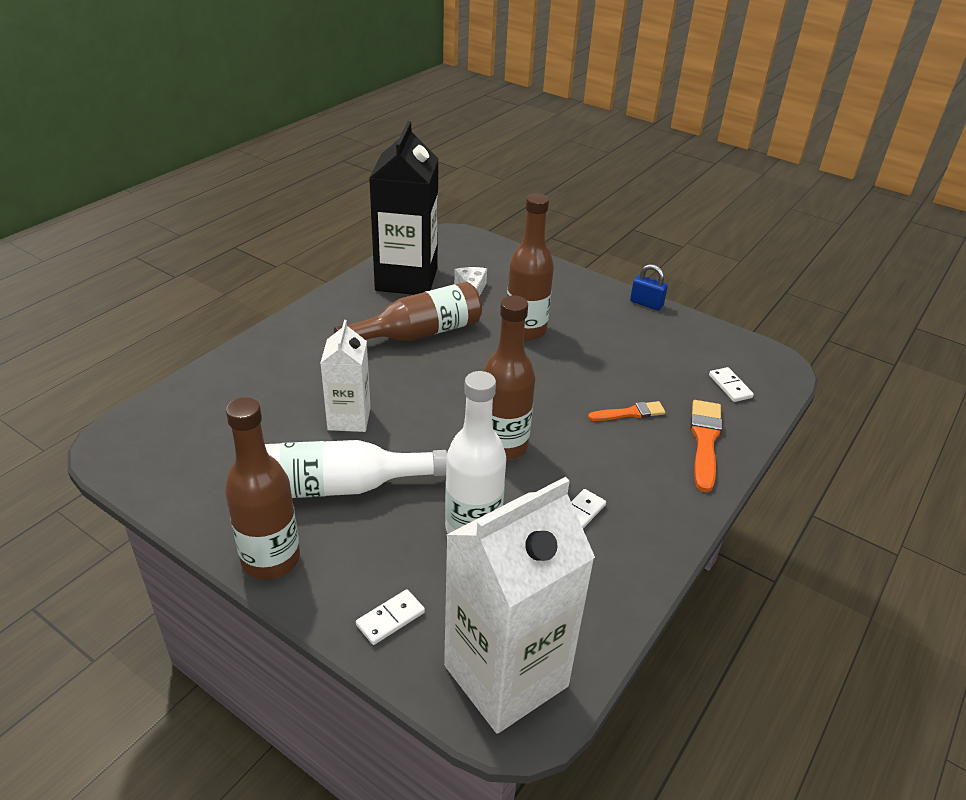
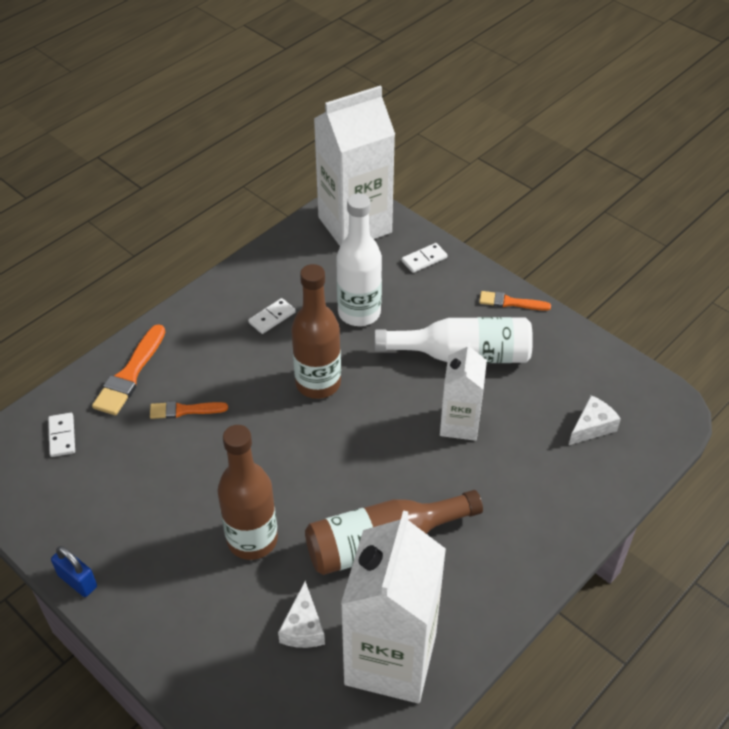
camera: 170 degrees left, 10 degrees up
(209, 424) = (592, 427): none -> white cheese
(271, 559) = (510, 302): brown bottle -> orange brush
(406, 279) = (390, 659): black carton -> white carton

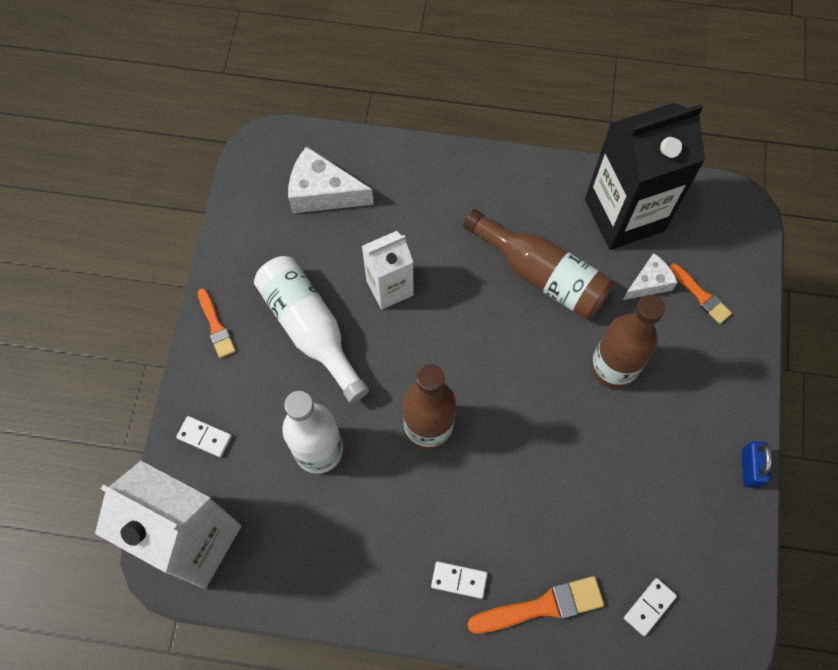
camera: 125 degrees left, 20 degrees up
(184, 410) = (542, 520): orange brush -> orange brush (701, 295)
(272, 317) = (380, 527): white domino -> white domino (459, 580)
(390, 659) = (624, 215): white carton -> black carton
(592, 427) = (323, 192): white cheese -> white cheese, size x1.62

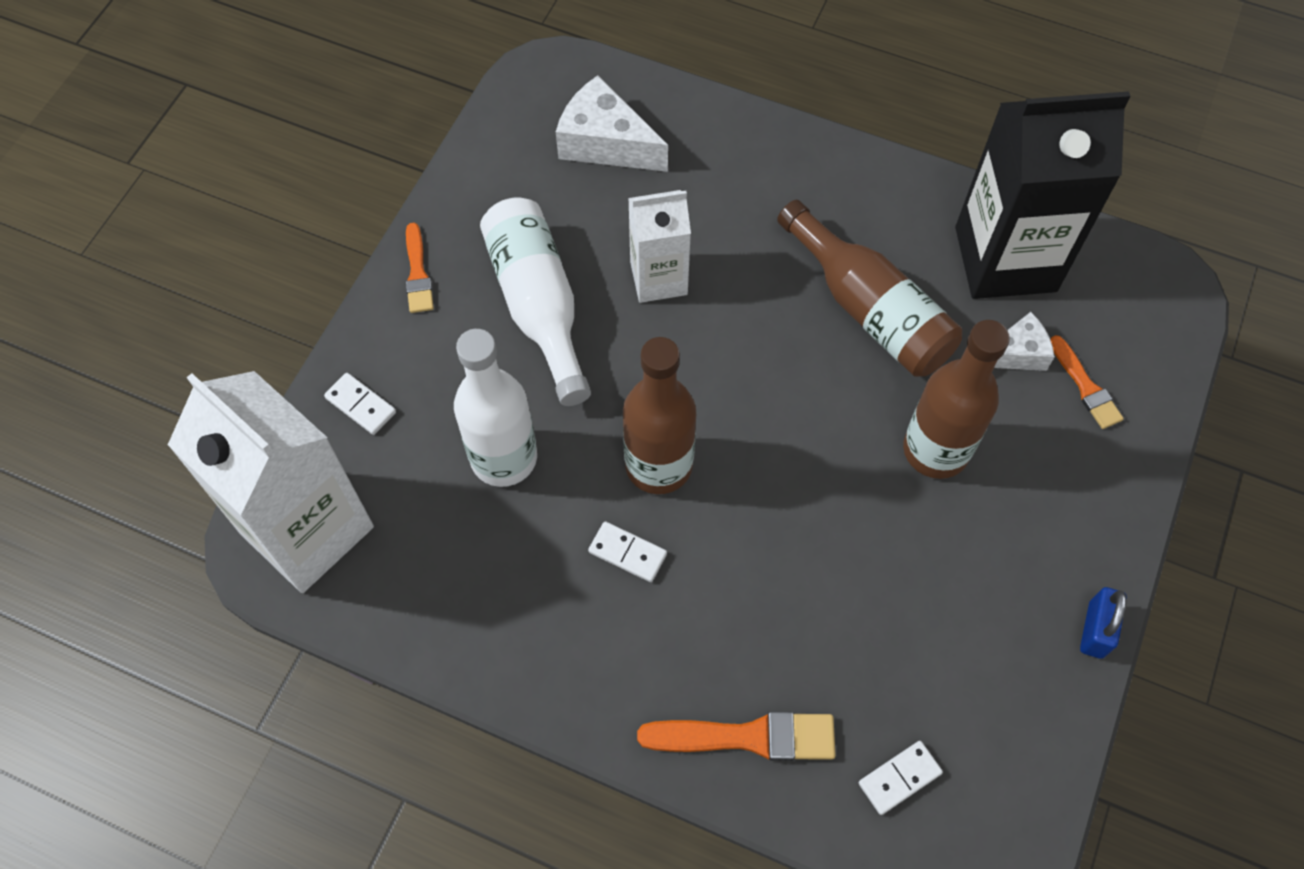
camera: 15 degrees right, 5 degrees down
(459, 580) = (642, 672): white domino -> white domino (627, 553)

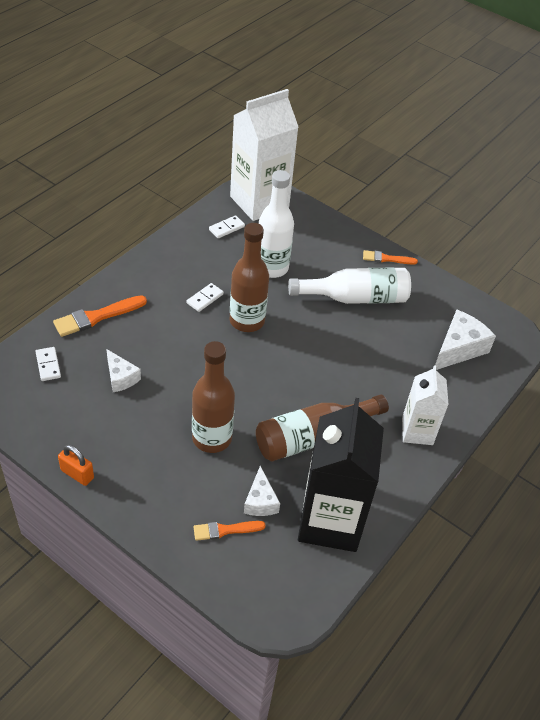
camera: 100 degrees right, 15 degrees down
(360, 405) = (316, 227): white domino -> white domino (226, 228)
(658, 278) = (359, 348): white carton -> white carton (417, 431)
(747, 737) = (96, 317): orange brush -> orange brush turned 45 degrees clockwise
(874, 636) = (121, 377): none -> white cheese
(1095, 630) = (77, 474): blue padlock -> orange padlock

